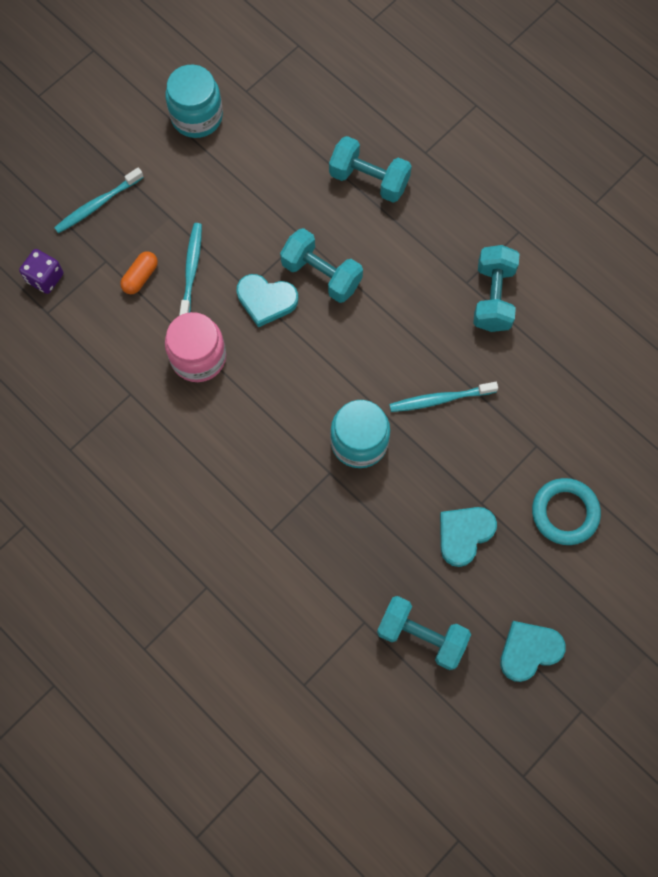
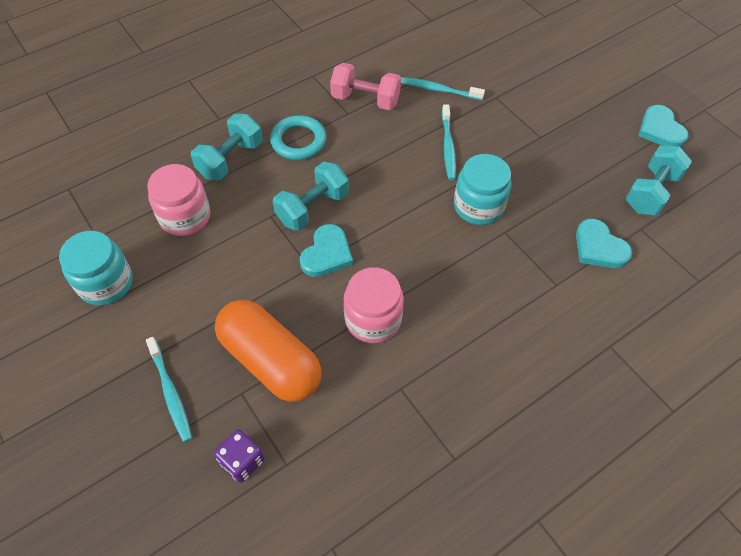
camera: 80 degrees left, 15 degrees down
(140, 277) = (270, 360): orange capsule -> orange capsule, size x2.40
(191, 270) = (276, 312): turquoise toothbrush -> turquoise toothbrush (438, 90)
(285, 159) = (185, 217): none -> pink jar
(464, 534) = (566, 151): turquoise heart -> turquoise heart (599, 247)
(493, 297) = (365, 99): turquoise dumbbell -> pink dumbbell
(565, 513) = (551, 91): turquoise ring -> turquoise ring (298, 141)

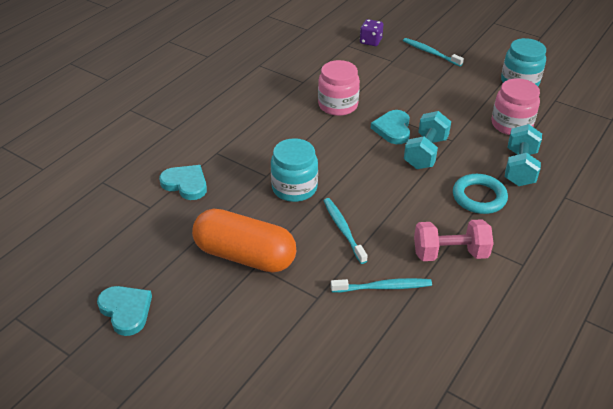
camera: 160 degrees right, 15 degrees down
(270, 360) = (387, 75): orange capsule -> orange capsule (245, 255)
(651, 192) = (139, 240): turquoise dumbbell -> none

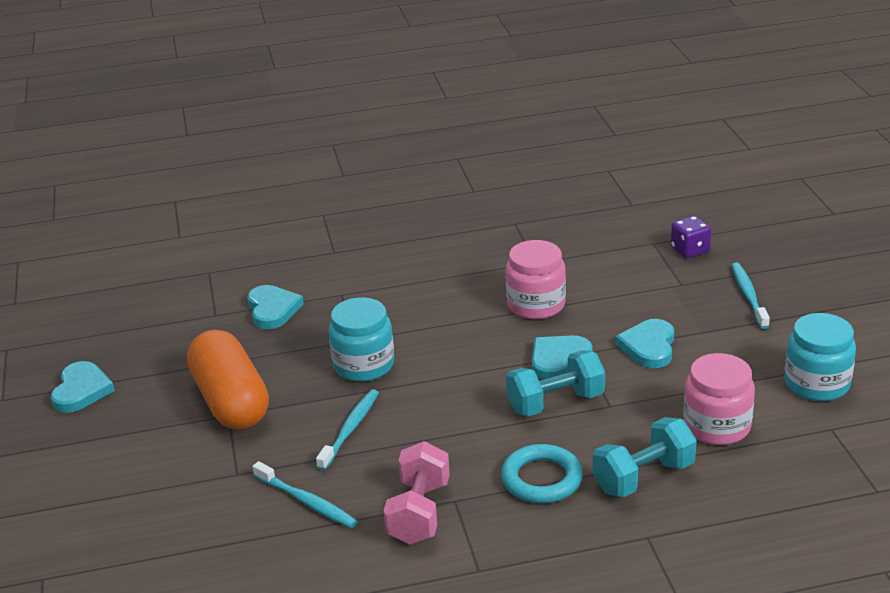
camera: 45 degrees right, 10 degrees down
(425, 100) = (648, 347): none -> turquoise heart
(450, 253) = (419, 513): pink dumbbell -> pink dumbbell turned 60 degrees clockwise

